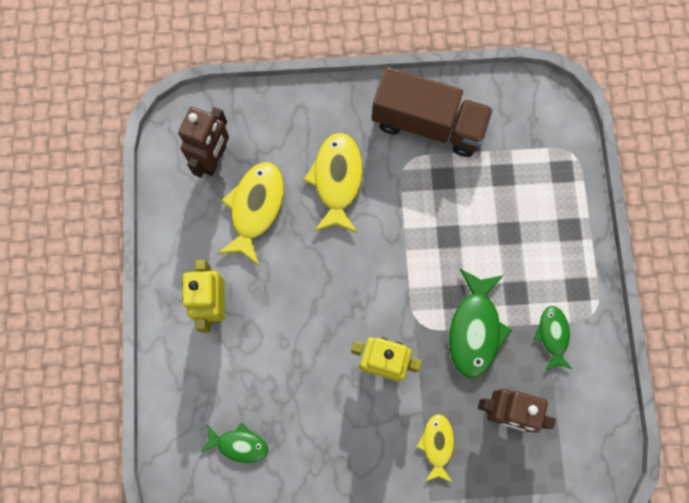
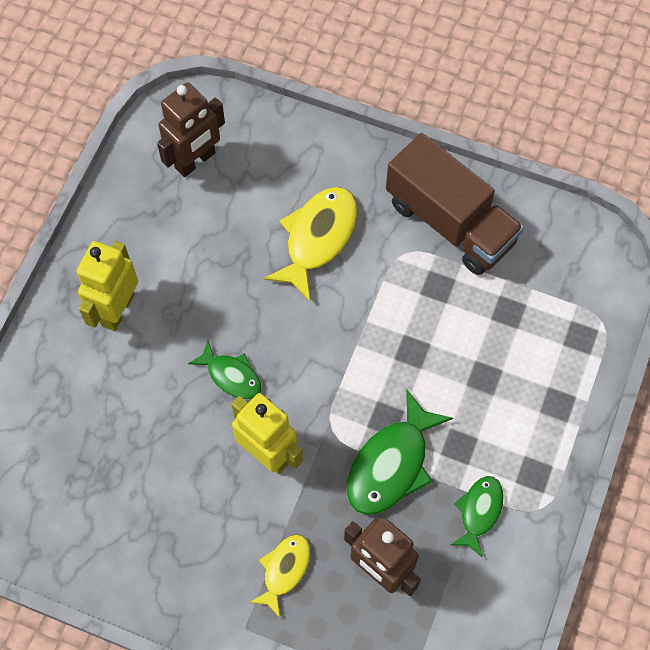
camera: 25 degrees right, 10 degrees down
(239, 444) = (66, 468): green fish -> green fish (231, 376)
(255, 208) = (213, 230): yellow fish -> none

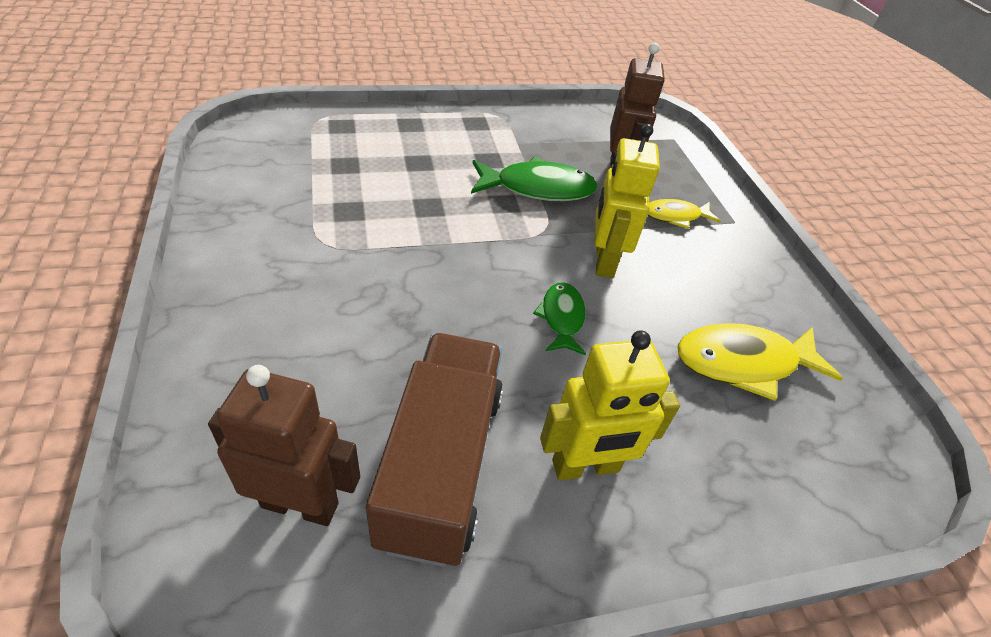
camera: 130 degrees left, 20 degrees down
(318, 238) = (350, 315): yellow fish -> yellow fish (743, 362)
(450, 222) = (265, 223): brown truck -> brown truck (441, 464)
(479, 512) = (528, 139): green fish -> none

